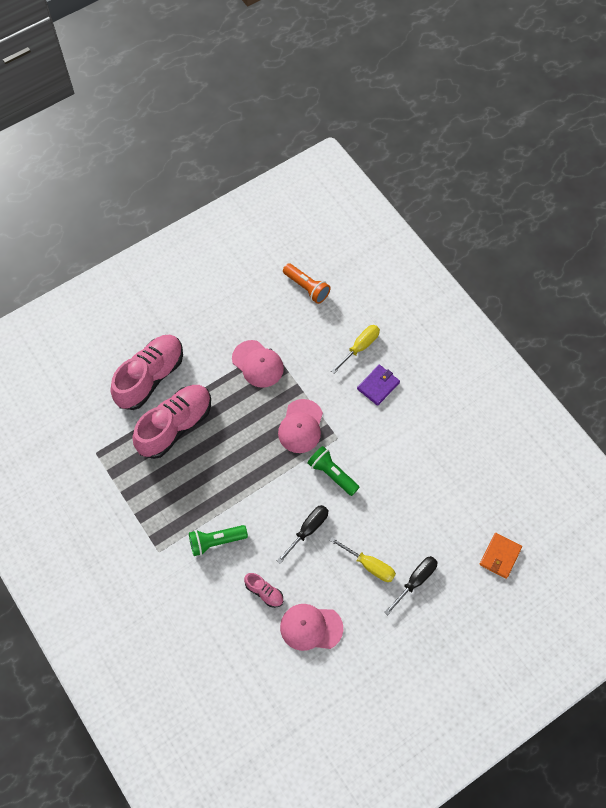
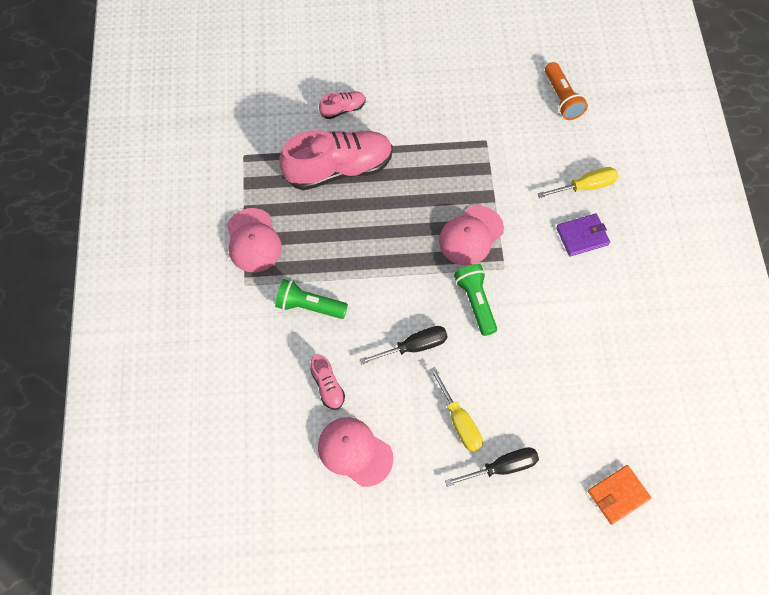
camera: 30 degrees right, 0 degrees up
(150, 377) = (343, 109): pink shoe -> pink shoe, size x0.45
(257, 364) = (462, 150): pink cap -> pink cap (253, 240)

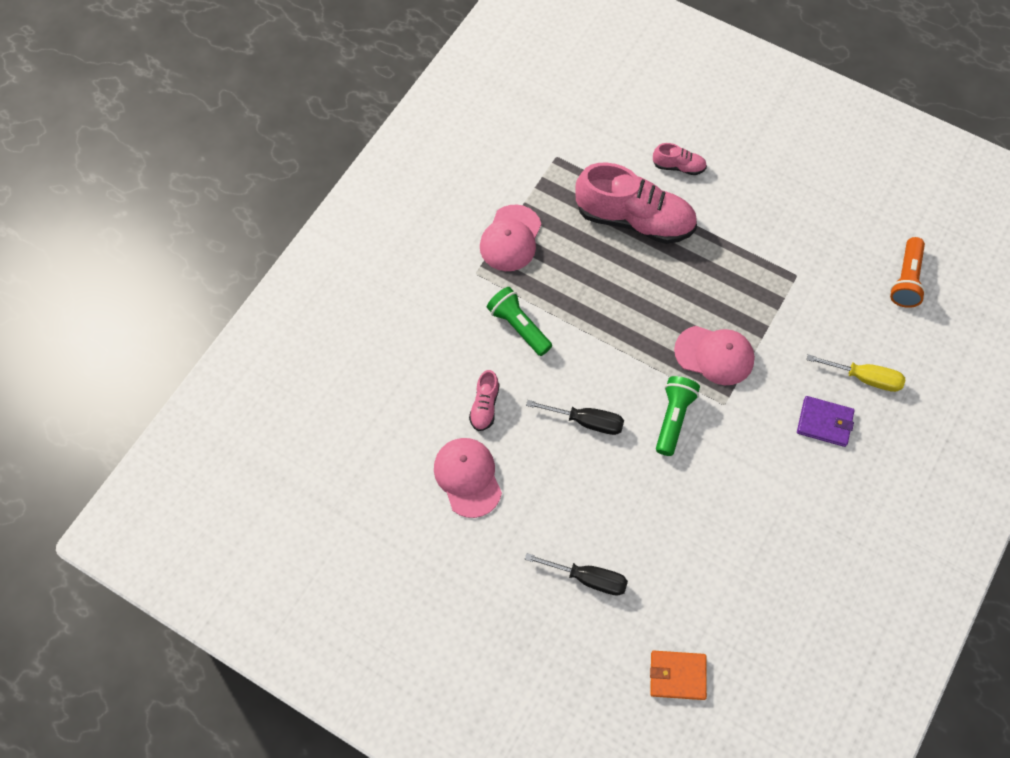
camera: 35 degrees right, 0 degrees up
(459, 421) = (579, 512): yellow screwdriver -> none
(471, 235) = (714, 355): pink cap -> pink cap turned 150 degrees counterclockwise

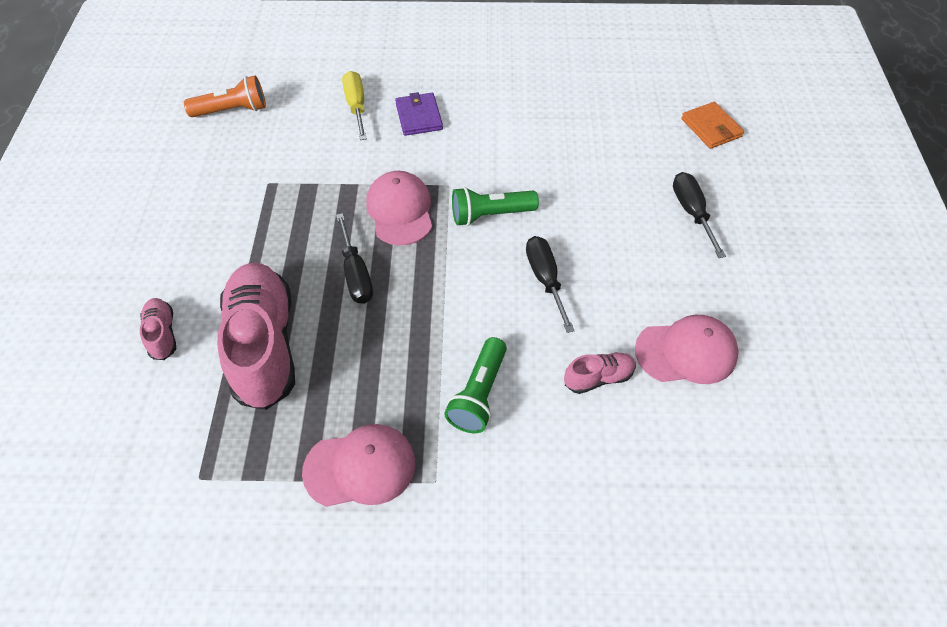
camera: 120 degrees left, 10 degrees down
(467, 477) = (686, 352): pink cap -> pink cap turned 135 degrees counterclockwise
(666, 298) = (356, 273): none -> black screwdriver

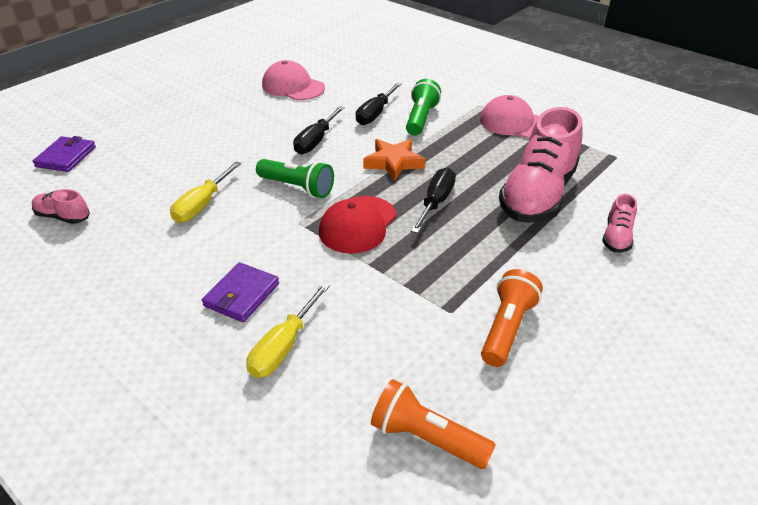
camera: 140 degrees left, 15 degrees down
(220, 193) = (507, 328): none -> orange flashlight
(400, 210) = (358, 224): pink cap -> red cap
(439, 299) = (394, 163): none -> orange star
(479, 394) = (421, 119): green flashlight -> green flashlight turned 45 degrees counterclockwise
(539, 155) = (202, 204): none -> yellow screwdriver
(598, 378) = (350, 98): pink shoe -> pink shoe (63, 217)
(692, 213) = (178, 126): black screwdriver -> black screwdriver (375, 113)
(711, 128) = (66, 157): orange wallet -> purple wallet

